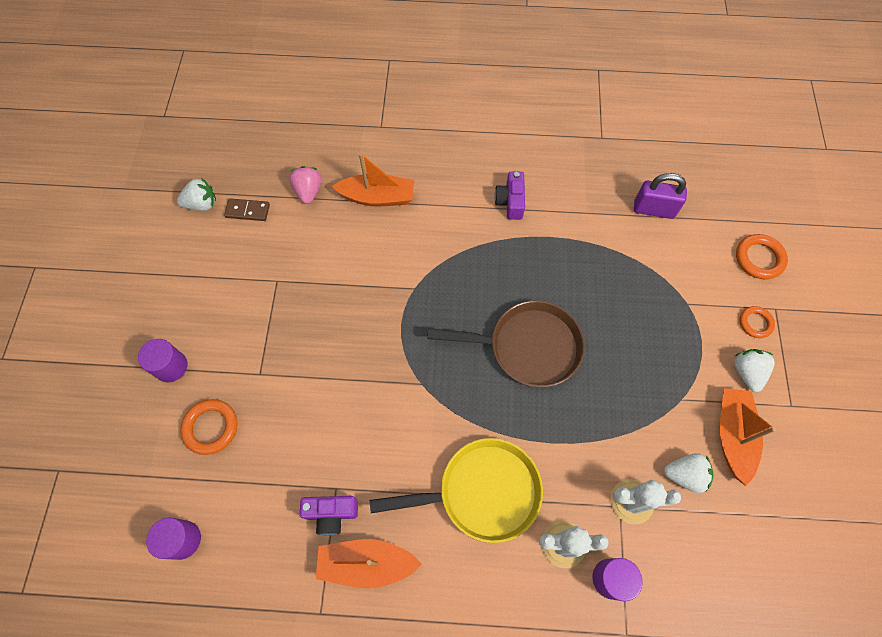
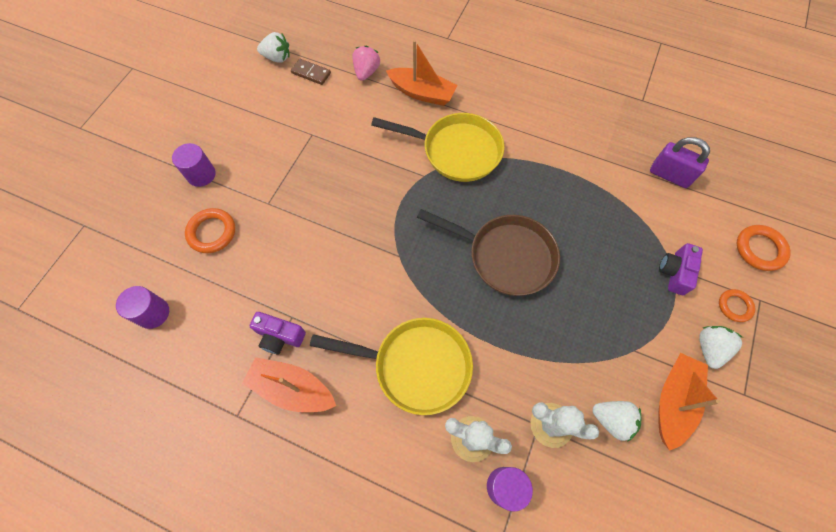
camera: 20 degrees right, 0 degrees up
(437, 251) = (456, 151): none -> yellow pan
(510, 202) = (537, 130): purple camera -> purple camera (675, 272)

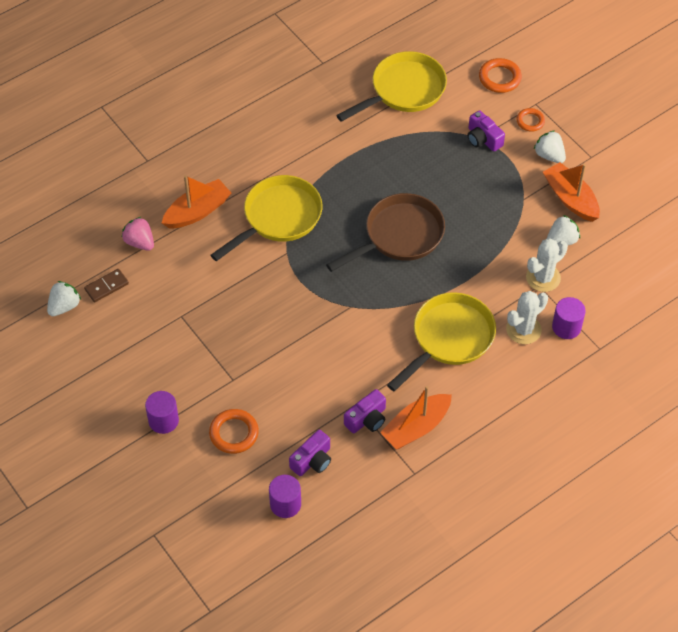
camera: 60 degrees left, 10 degrees down
(211, 311) = (312, 460): none -> purple camera
(669, 175) = (403, 90): purple padlock -> yellow pan

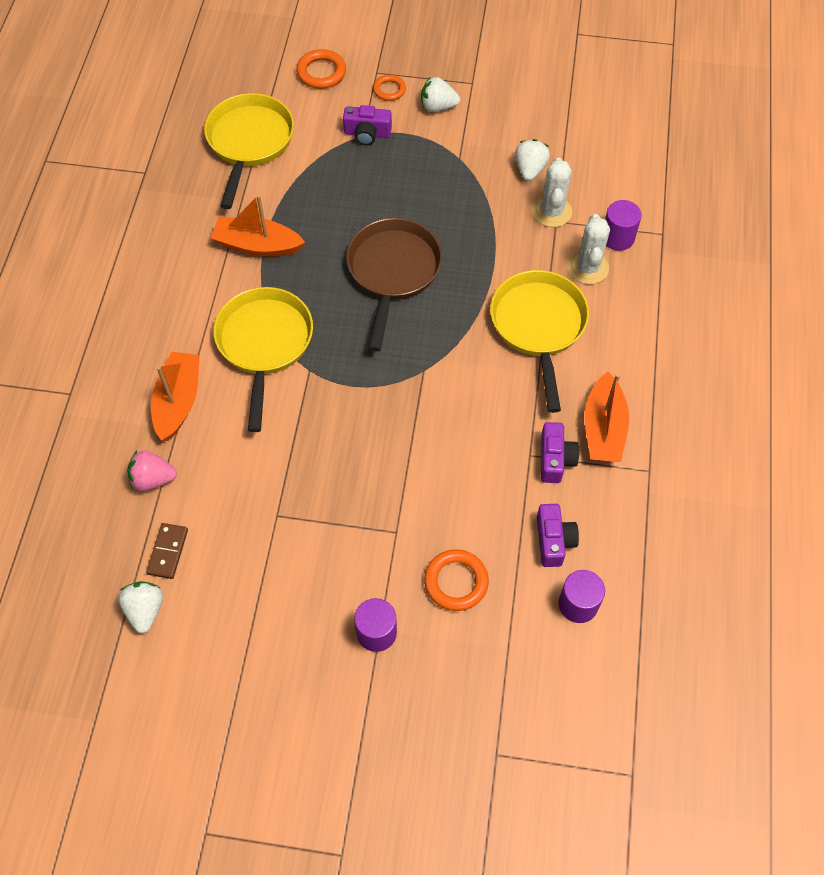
camera: 45 degrees left, 5 degrees up
(570, 198) = (496, 129): orange boat -> orange boat (257, 245)

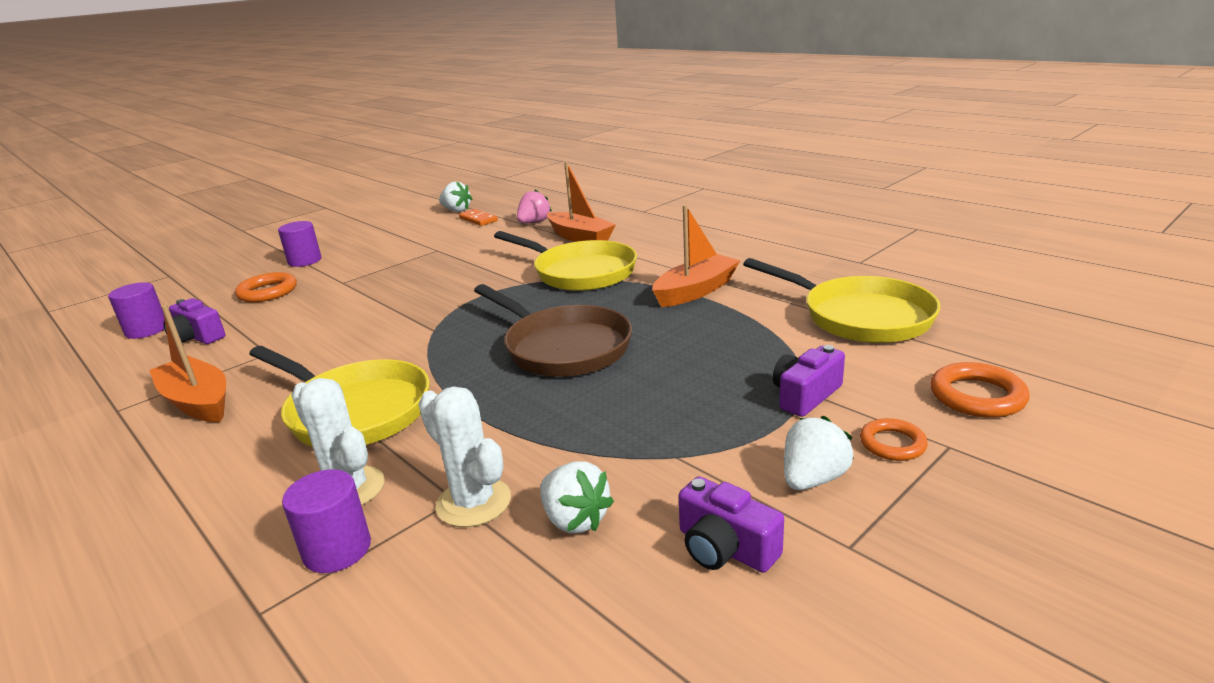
camera: 130 degrees right, 35 degrees down
(168, 552) = (478, 219): brown domino -> orange domino
(555, 459) = (237, 363): purple camera -> purple camera (725, 548)

